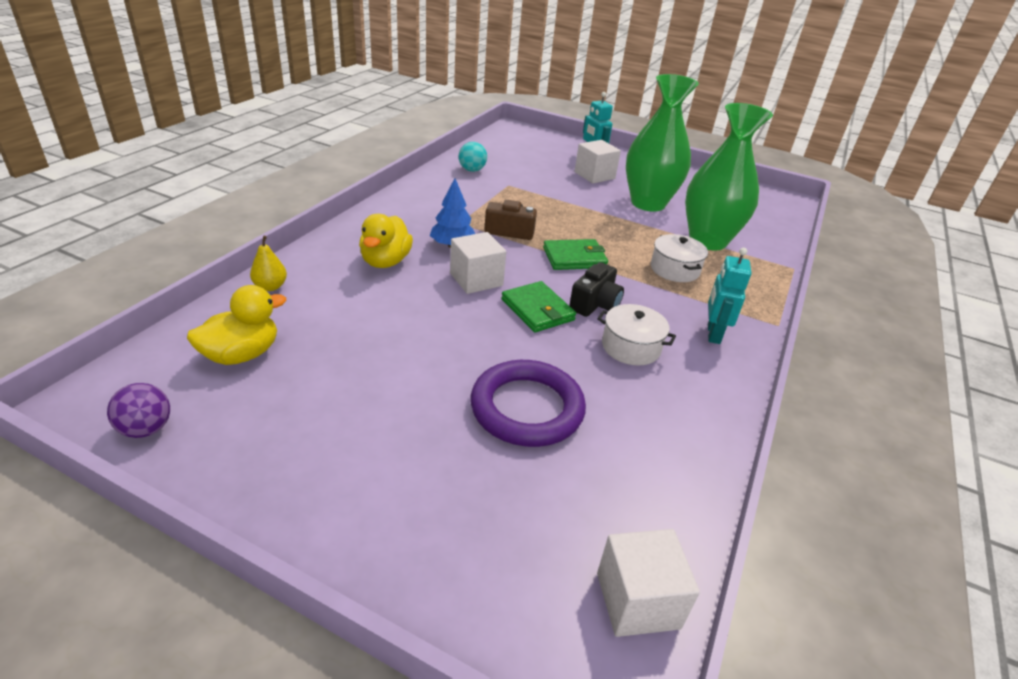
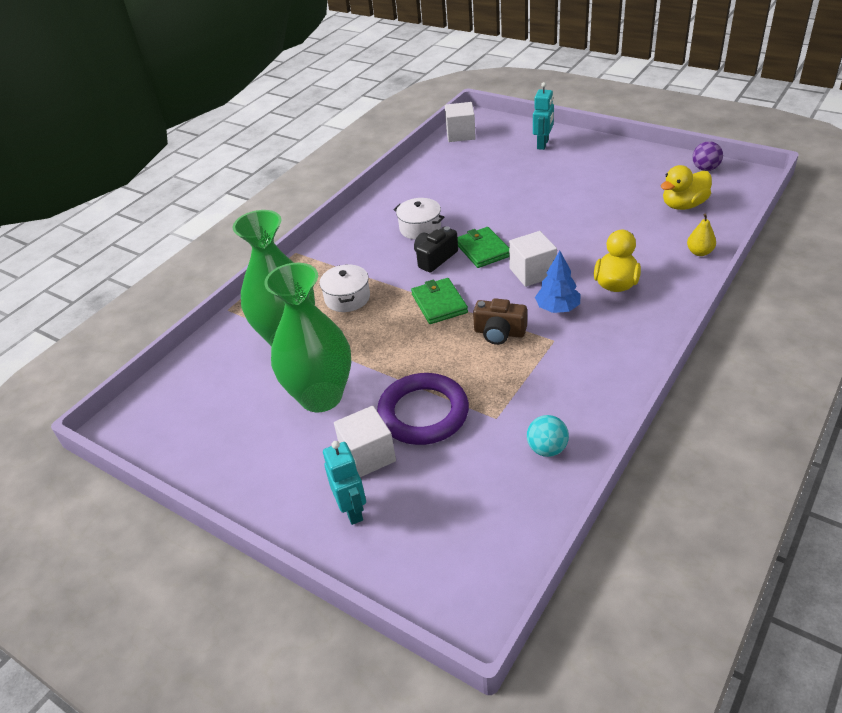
camera: 165 degrees left, 5 degrees up
(527, 408) = (498, 190): purple ring -> purple ring (423, 413)
(574, 258) = (439, 303): green wallet -> green wallet turned 75 degrees clockwise
(713, 334) = (353, 241): turquoise robot -> turquoise robot (543, 144)

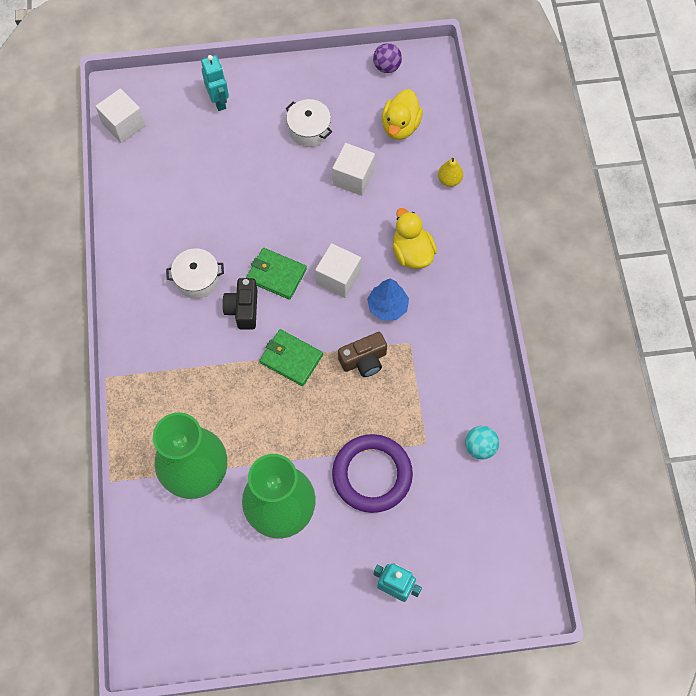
camera: 45 degrees left, 25 degrees up
(347, 298) = (207, 400): white pot -> white pot (309, 130)
(368, 455) = (365, 538): white cube -> white cube (353, 178)

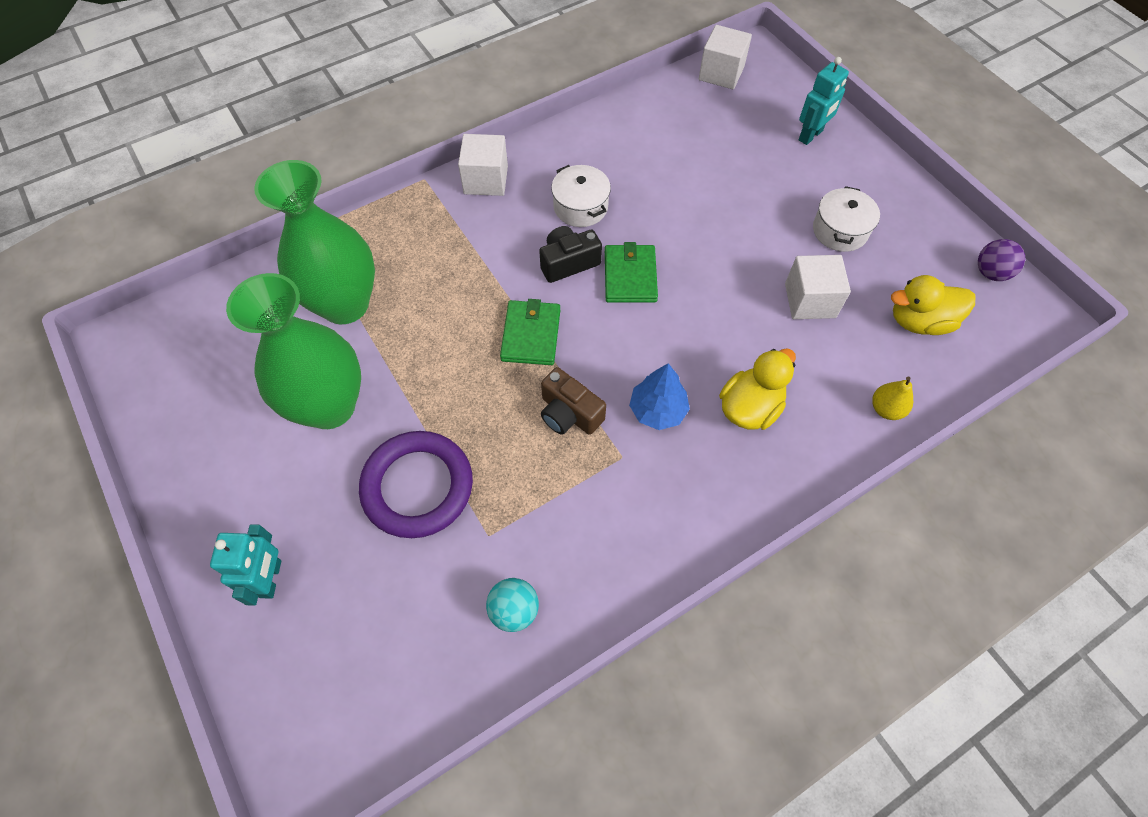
camera: 65 degrees right, 5 degrees down
(338, 278) = (664, 340): white cube -> white cube (486, 180)

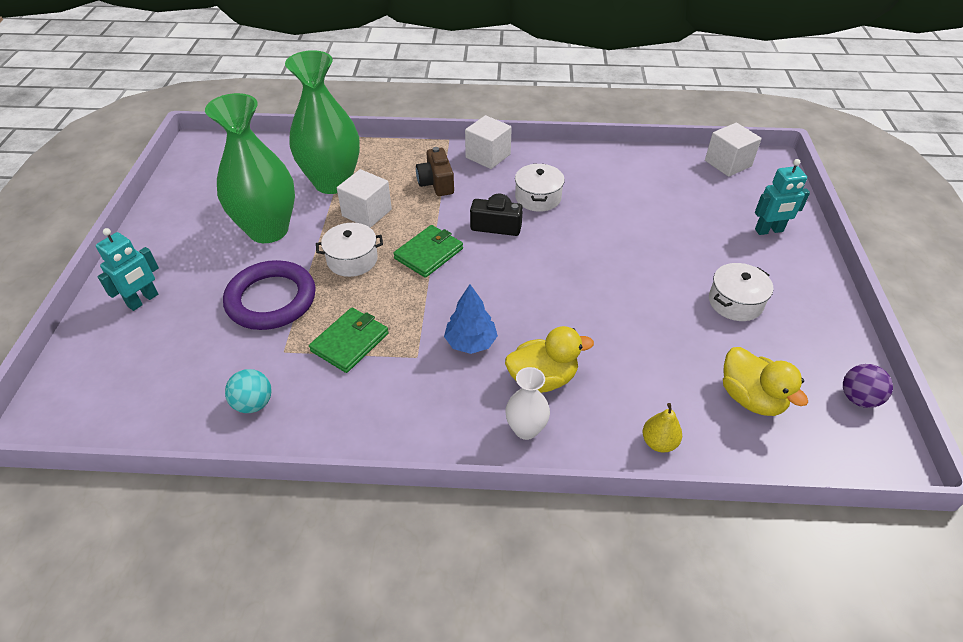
camera: 35 degrees right, 15 degrees down
(459, 388) = (352, 260): none -> white pot
(569, 413) = (407, 311): brown camera -> brown camera (436, 183)
(630, 276) = (533, 253): green wallet -> green wallet (350, 342)
(777, 467) = (526, 429): none -> white vase
(810, 300) = (662, 335): white cube -> white cube (367, 213)
(919, 321) = (751, 398): yellow duck -> yellow duck turned 150 degrees counterclockwise

